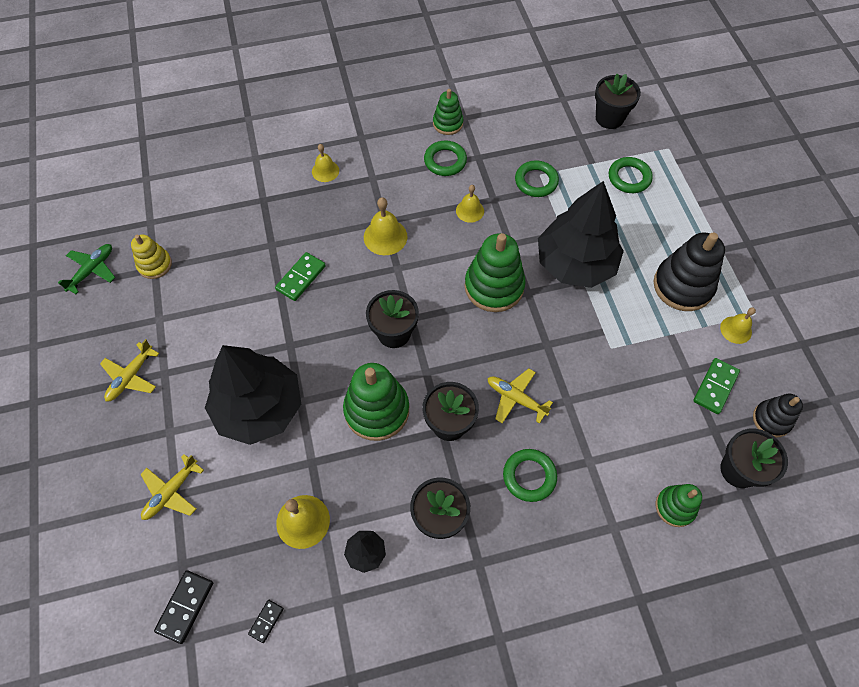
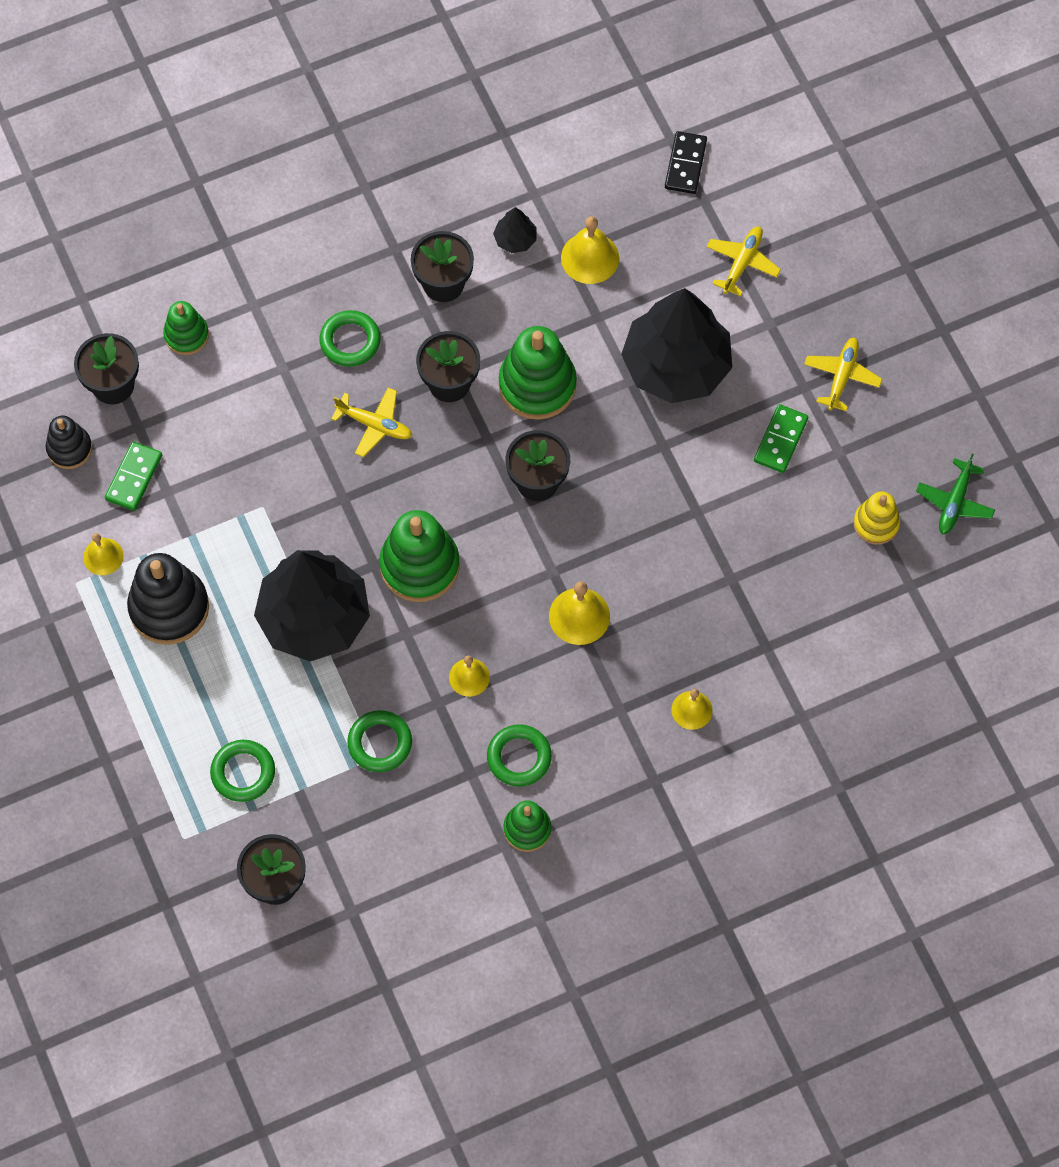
camera: 170 degrees right, 5 degrees up
(266, 621) = (600, 165): black domino -> none
(301, 278) = (677, 537): green domino -> green domino (780, 440)

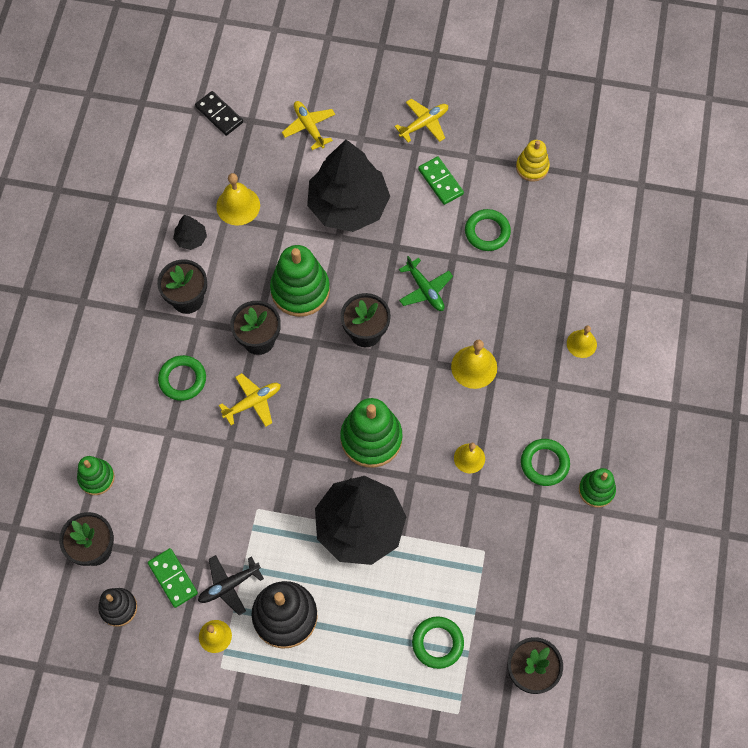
camera: 55 degrees left, 0 degrees up
(163, 534) = (229, 585): none -> black plane
(380, 743) = (476, 542): green ring -> green ring (487, 232)
(842, 376) = (424, 123): yellow plane -> yellow plane turned 90 degrees clockwise
(954, 502) = (548, 119): green plane -> green plane (425, 290)

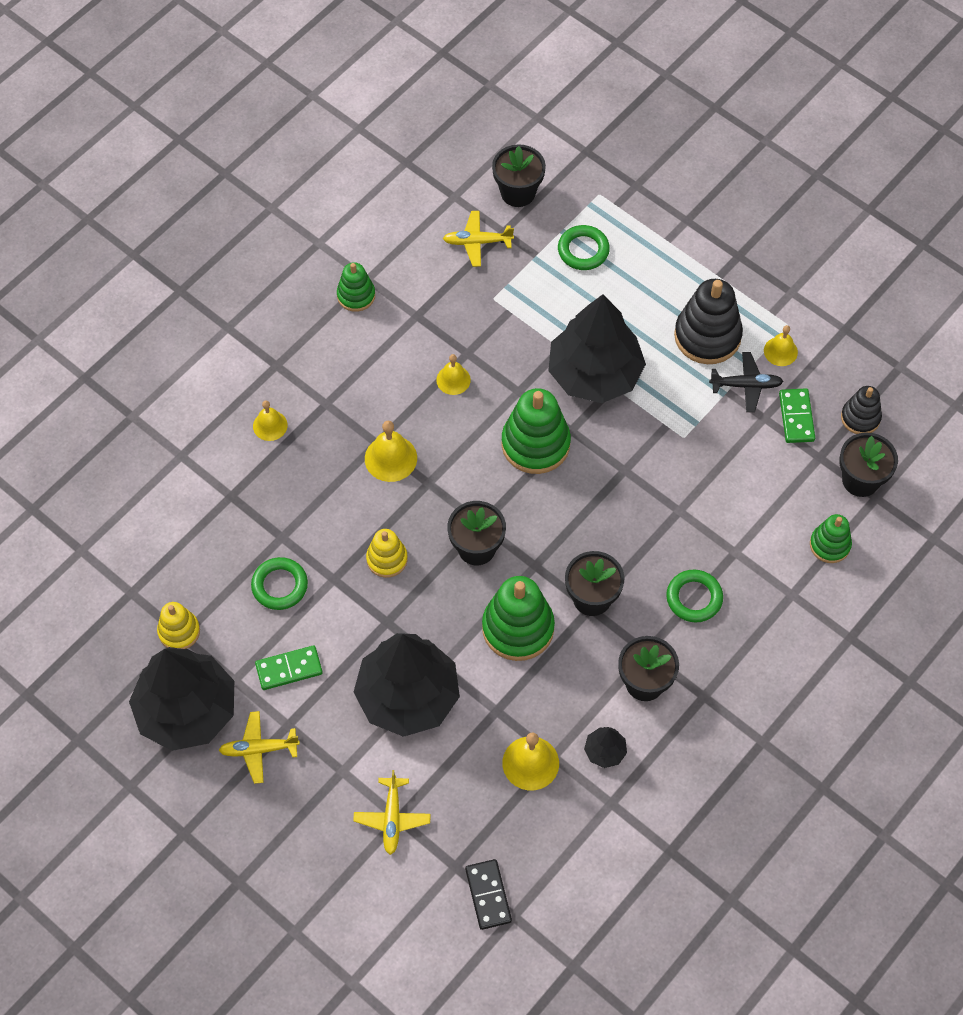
camera: 150 degrees left, 5 degrees down
(253, 402) = (633, 537): yellow plane -> yellow plane (477, 242)
(425, 290) = (387, 559): green plane -> yellow stacking toy
(440, 182) = (289, 669): green domino -> green domino turned 75 degrees clockwise
(488, 123) = (187, 710): none -> black tree
(544, 463) = (386, 340): green ring -> none

